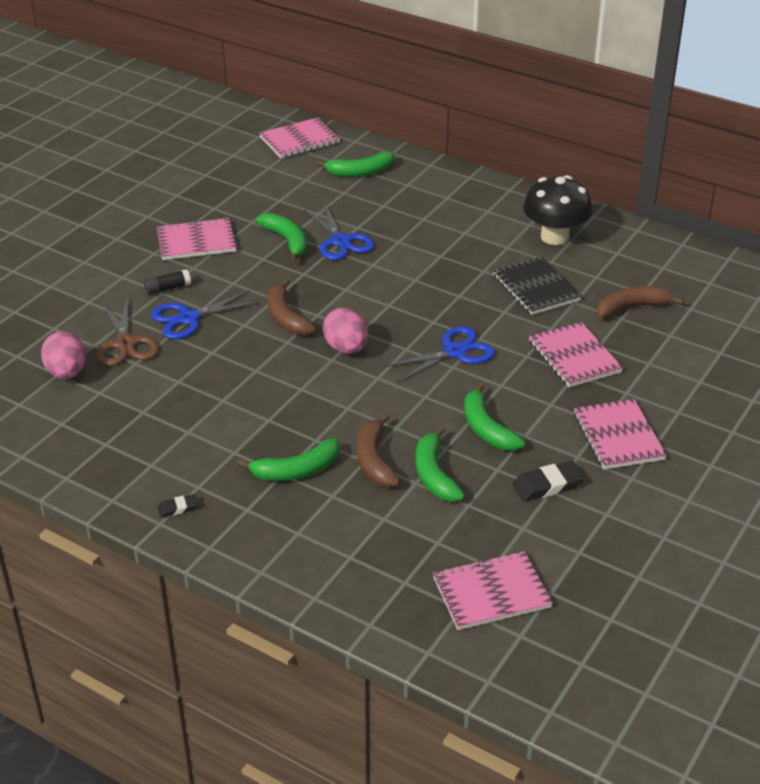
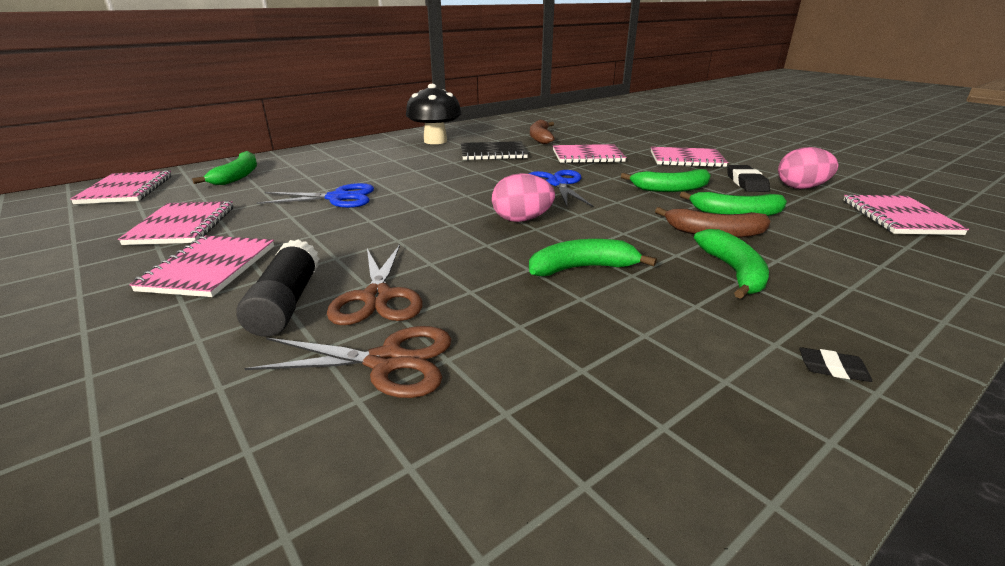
camera: 70 degrees left, 10 degrees down
(67, 373) = (417, 450): pink egg -> pink egg (801, 187)
(167, 288) = (286, 303): black glue stick -> black glue stick, size x1.70
(178, 508) = (832, 368): black eraser -> black eraser turned 75 degrees counterclockwise
(188, 318) = (377, 297): blue scissors -> brown scissors
(250, 199) = (182, 225): none -> pink notebook
(286, 317) = (441, 238): brown banana -> none
(287, 241) = (298, 219): green banana -> green banana (582, 268)

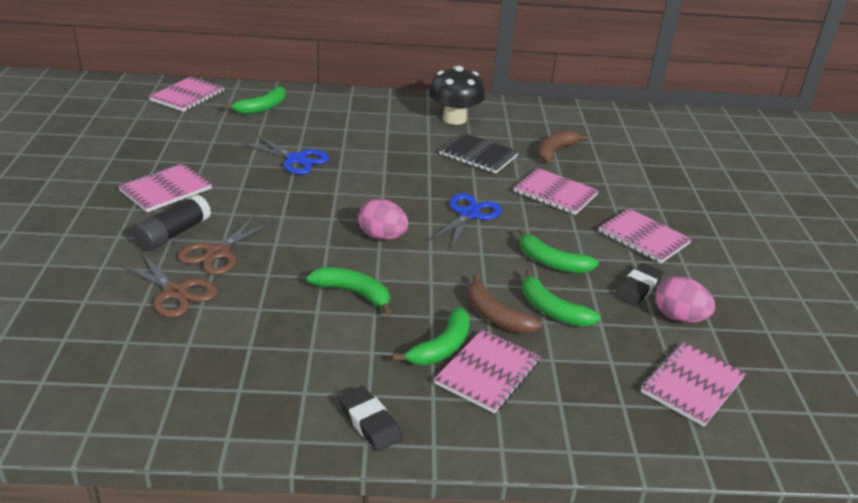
camera: 35 degrees right, 5 degrees up
(182, 225) = (185, 146): pink notebook -> pink notebook (487, 372)
(832, 368) = (369, 422): black eraser -> black eraser, size x1.72

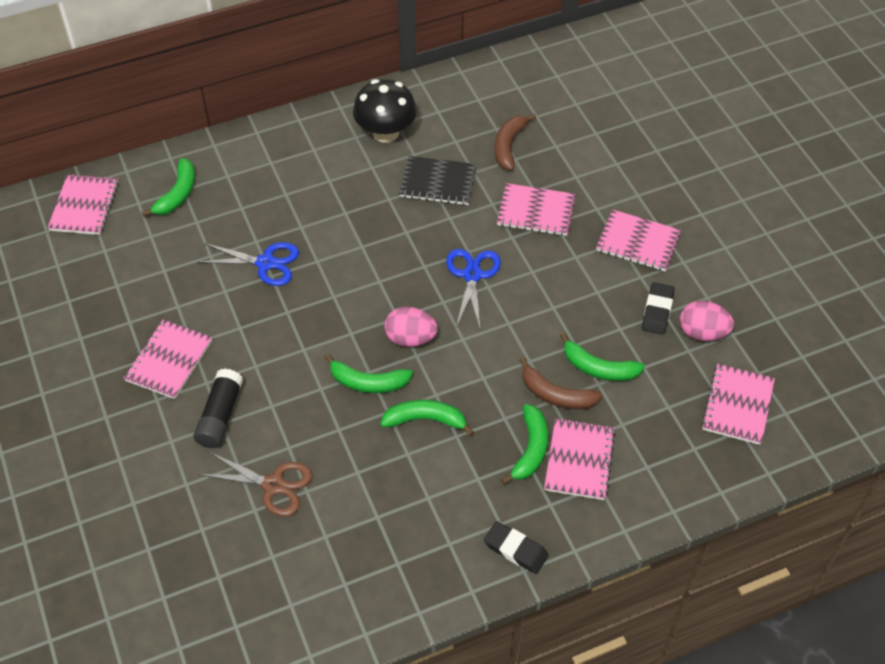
camera: 20 degrees left, 20 degrees up
(217, 253) = (277, 423): brown scissors -> none
(552, 262) = (573, 308): green banana -> green banana (368, 382)

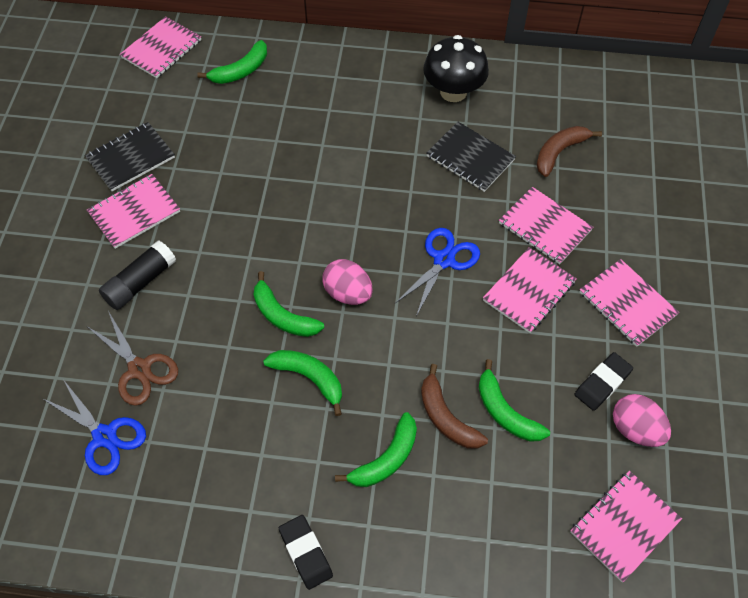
camera: 30 degrees right, 5 degrees up
(129, 316) = (131, 158): none -> black notebook
(266, 263) = (271, 164): blue scissors -> blue scissors (105, 437)
(579, 460) = (425, 496): pink notebook -> pink notebook (529, 291)

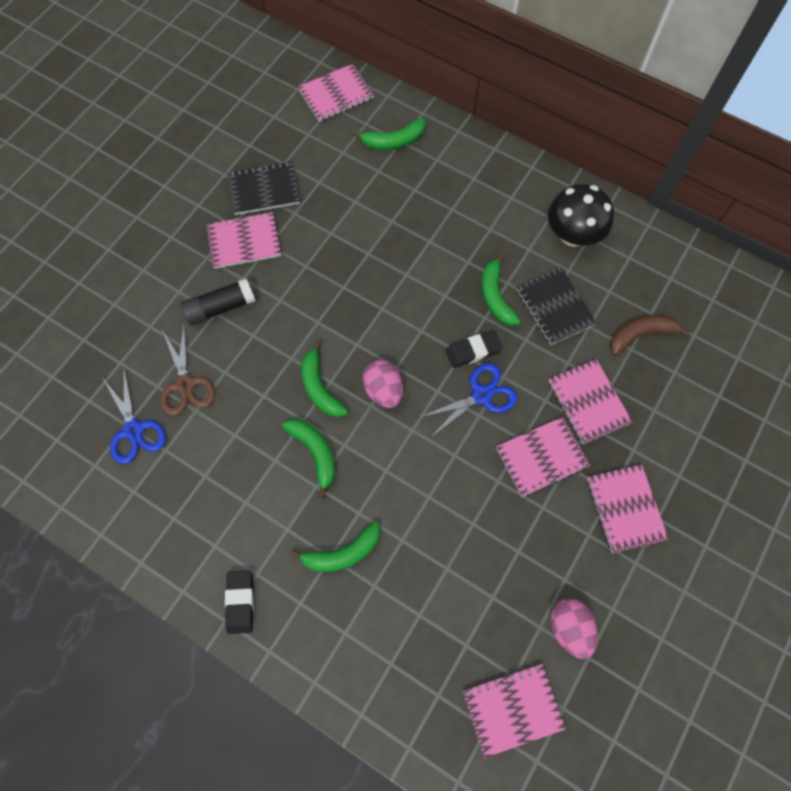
camera: 25 degrees right, 10 degrees up
(446, 417) = (410, 540): brown banana -> none
(505, 412) = (463, 559): green banana -> green banana (495, 296)
(602, 383) = (562, 572): black eraser -> black eraser (473, 351)

